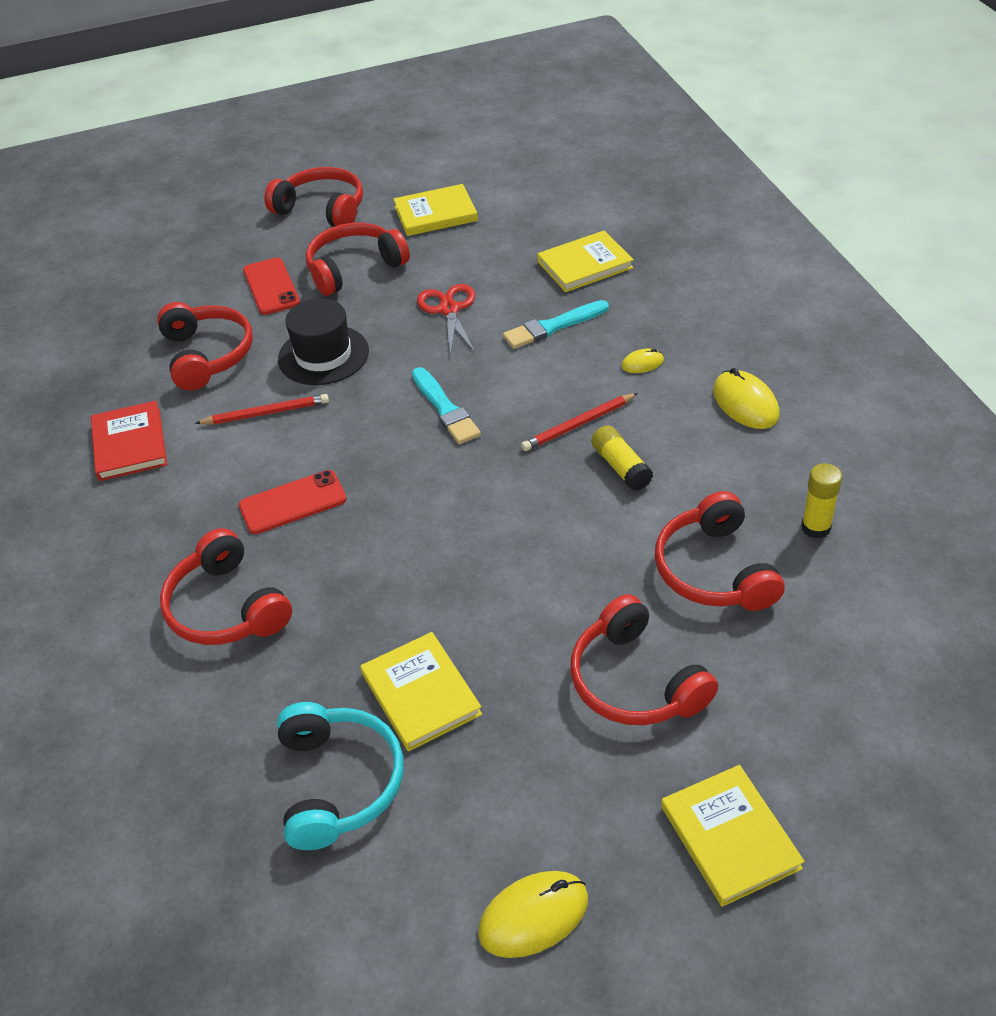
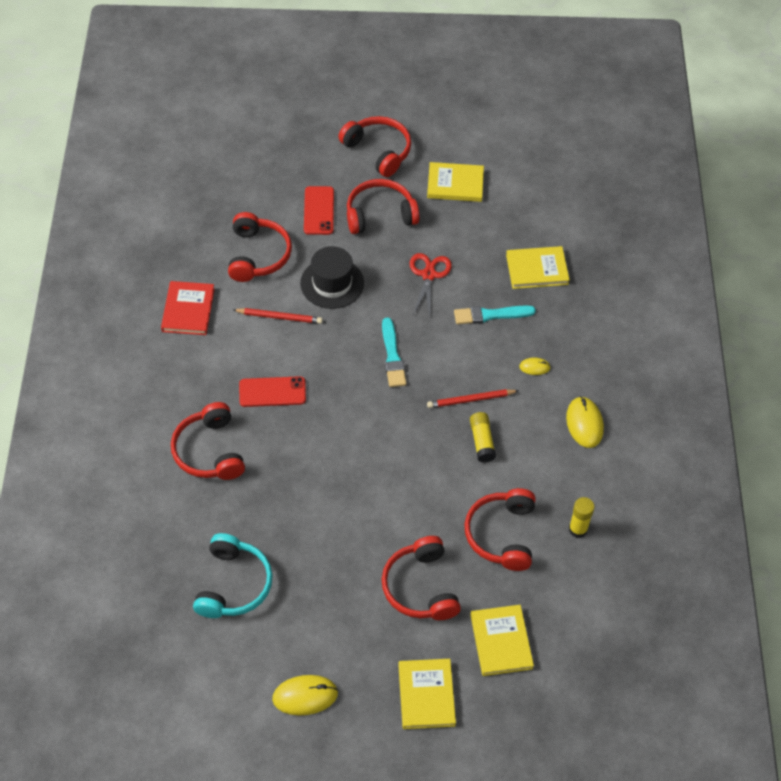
camera: 15 degrees right, 10 degrees up
(421, 694) = (298, 549): yellow book -> yellow book (501, 641)

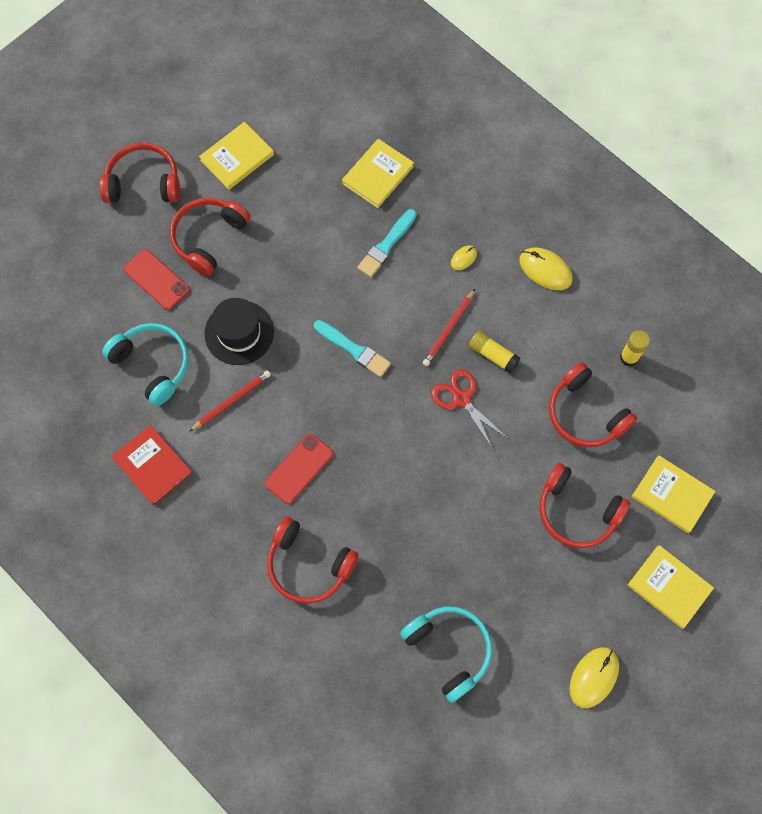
camera: 45 degrees left, 15 degrees up
(258, 255) = (153, 364): red headphones -> turquoise headphones
(428, 274) = (304, 255): red scissors -> red scissors (461, 399)

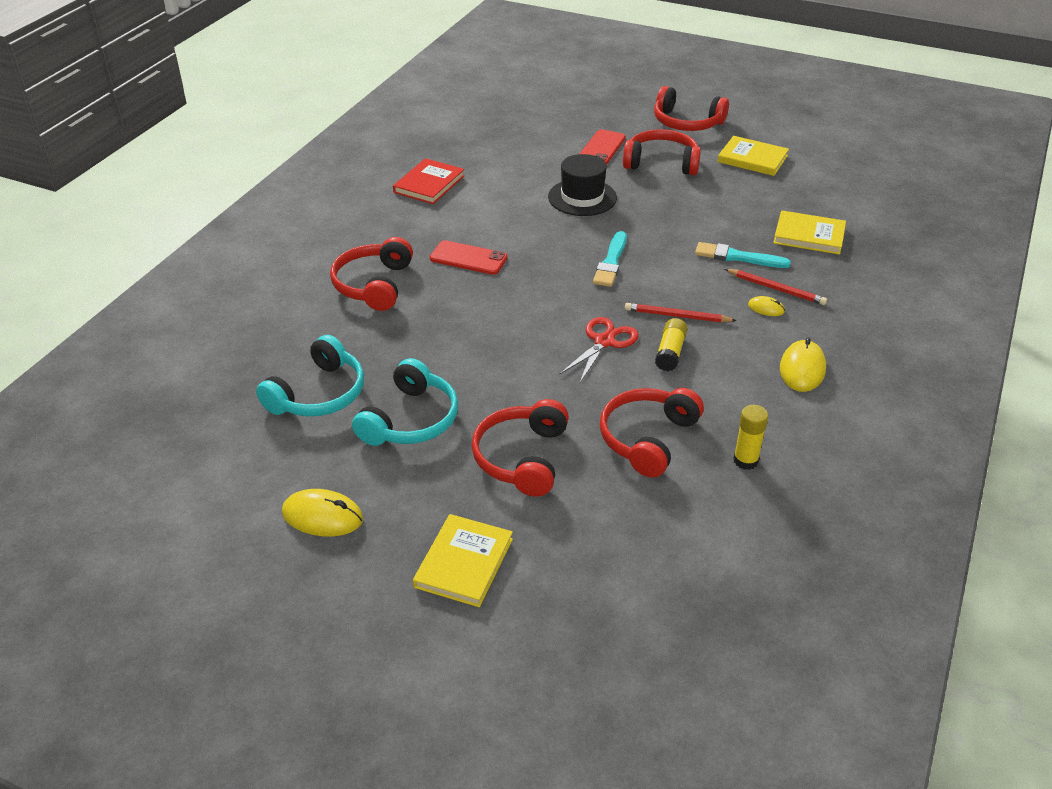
camera: 70 degrees right, 30 degrees down
(143, 182) = (686, 122): red headphones -> red headphones turned 135 degrees clockwise
(153, 364) = (522, 164): turquoise headphones -> turquoise headphones (411, 420)
(231, 401) = (513, 208): red pencil -> red pencil (776, 289)
(672, 495) = (588, 539): yellow book -> none

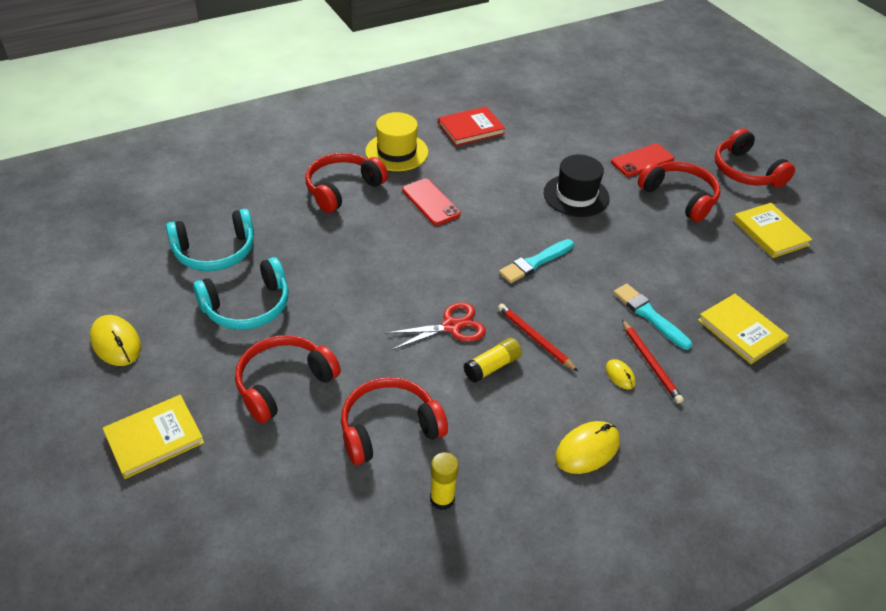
camera: 35 degrees right, 5 degrees up
(385, 232) = (396, 152): none -> yellow hat

